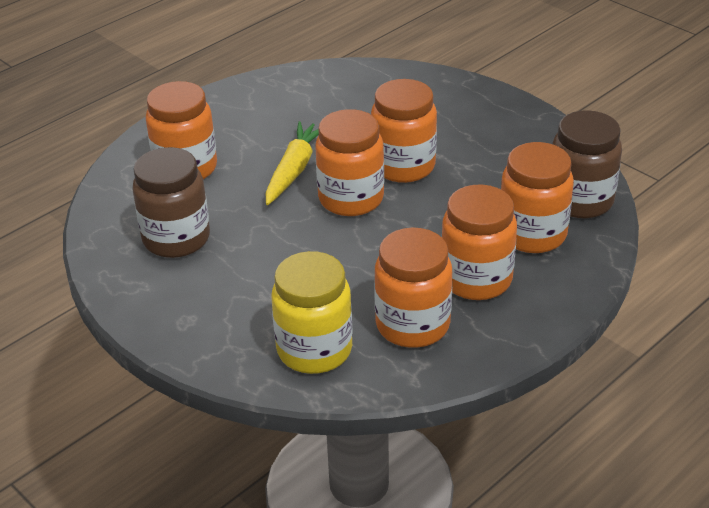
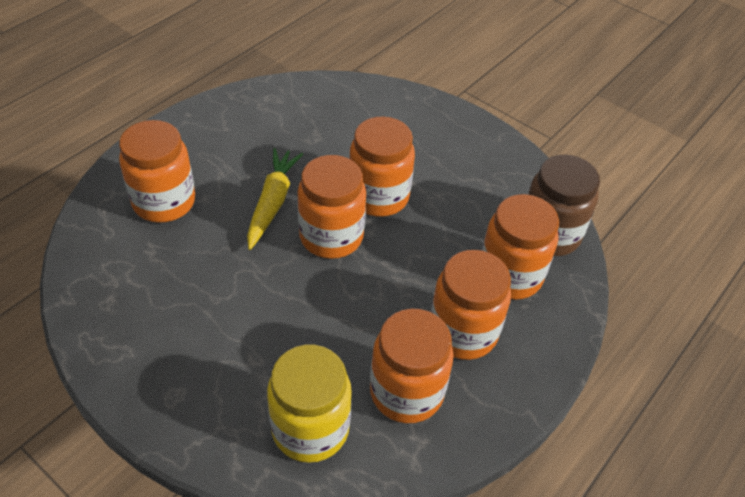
camera: 10 degrees left, 10 degrees up
(176, 239) = (159, 290): brown jar -> none

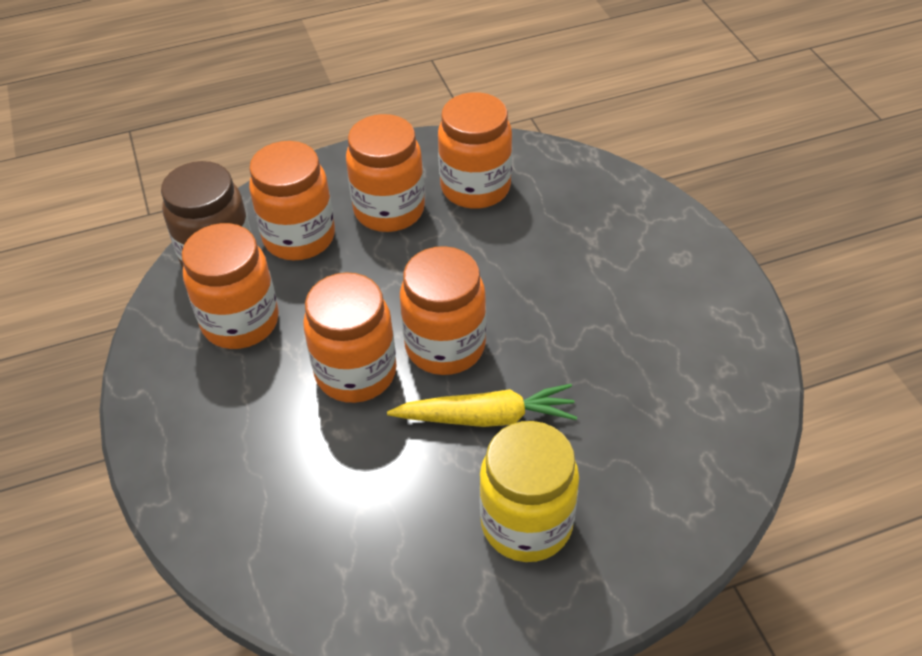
camera: 145 degrees left, 0 degrees up
(164, 202) = (623, 475): orange jar -> orange jar (240, 322)
(272, 202) = (486, 417): yellow carrot -> yellow carrot turned 135 degrees counterclockwise
(310, 429) = (572, 193): yellow jar -> yellow jar (526, 523)

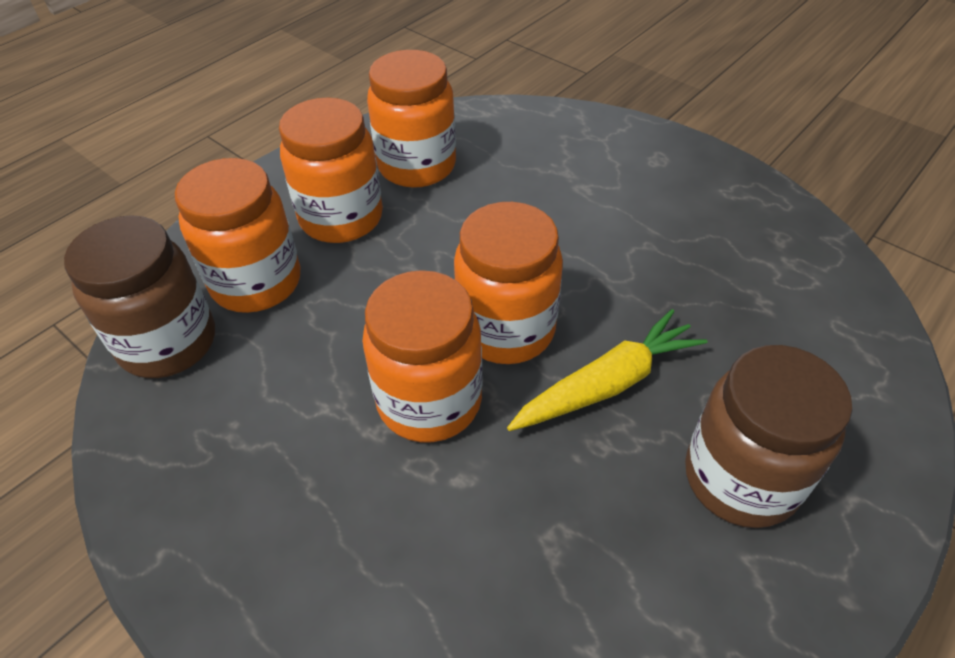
camera: 30 degrees left, 0 degrees up
(240, 322) = (246, 404): orange jar -> none
(526, 523) = (740, 478): yellow jar -> brown jar

